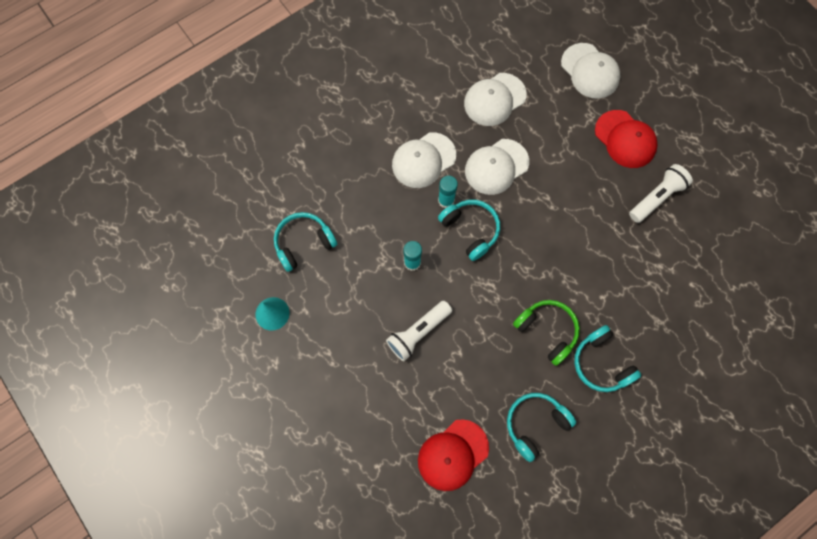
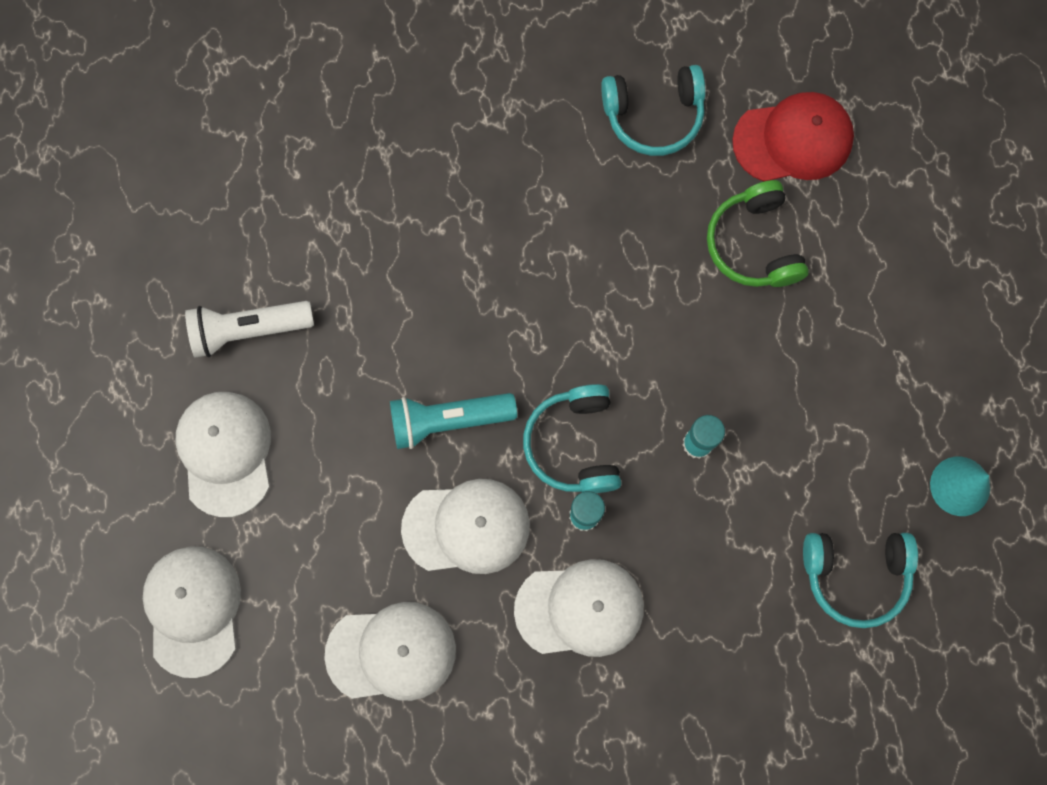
camera: 150 degrees left, 5 degrees up
(418, 332) = (748, 332): white flashlight -> none
(536, 208) = (448, 420): none -> turquoise flashlight
(547, 331) = (555, 228): green headphones -> green headphones (753, 244)
(601, 363) = (507, 142): turquoise headphones -> none
(625, 139) = (225, 453): red cap -> white cap

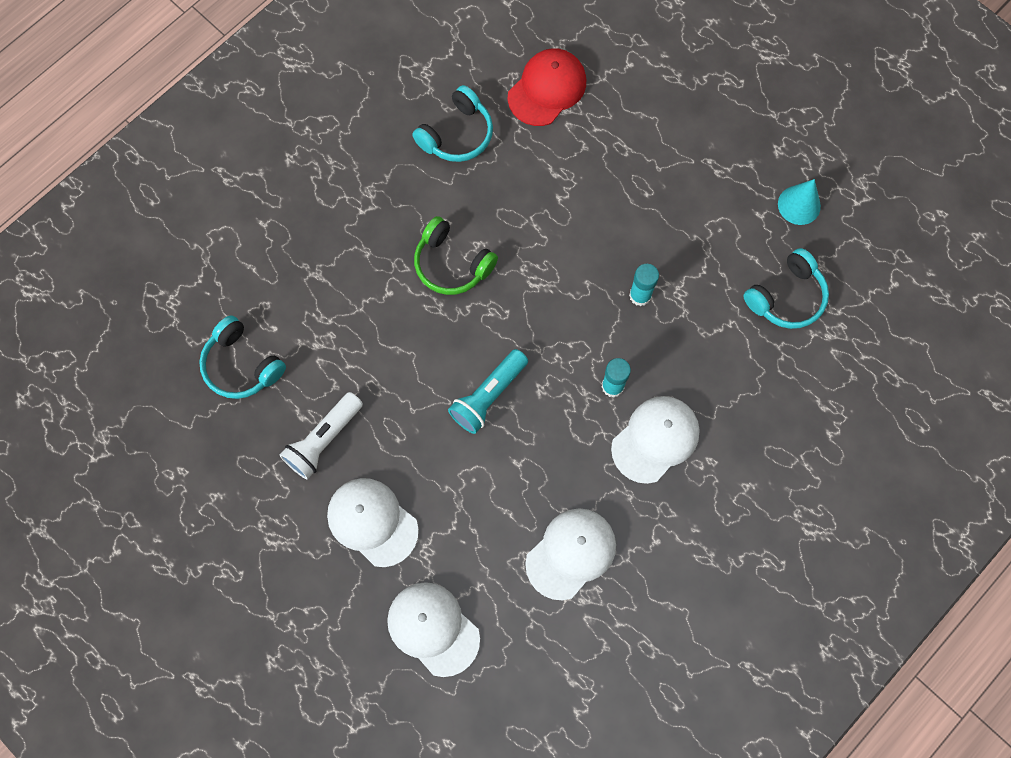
camera: 40 degrees left, 5 degrees down
(466, 527) = (552, 447): white cap -> none
(574, 444) = (572, 351): turquoise headphones -> turquoise headphones (241, 365)
(753, 244) = (575, 162): green headphones -> green headphones (452, 264)

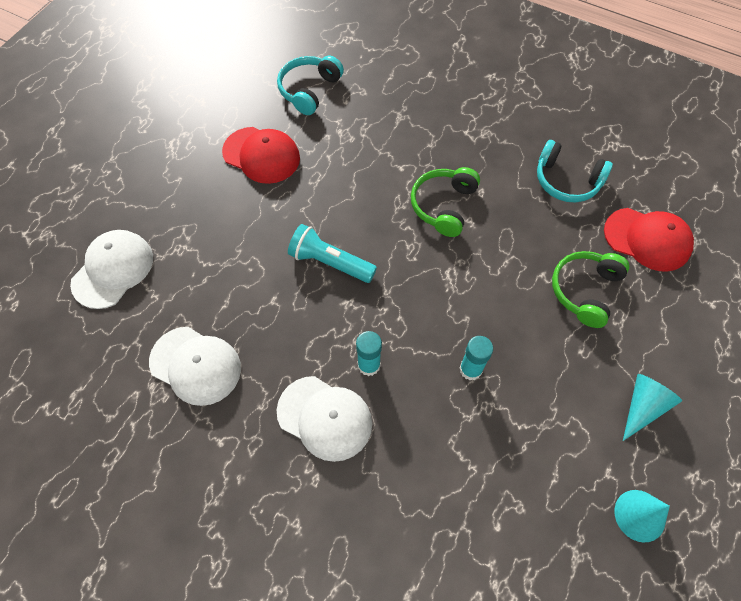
camera: 75 degrees right, 10 degrees down
(323, 440) = (261, 155): white flashlight -> red cap
(372, 522) = (199, 204): white cap -> none
(586, 166) = (585, 291): none -> green headphones
(710, 164) = (643, 406): none -> turquoise cone
(786, 297) = (524, 524): turquoise headphones -> none

